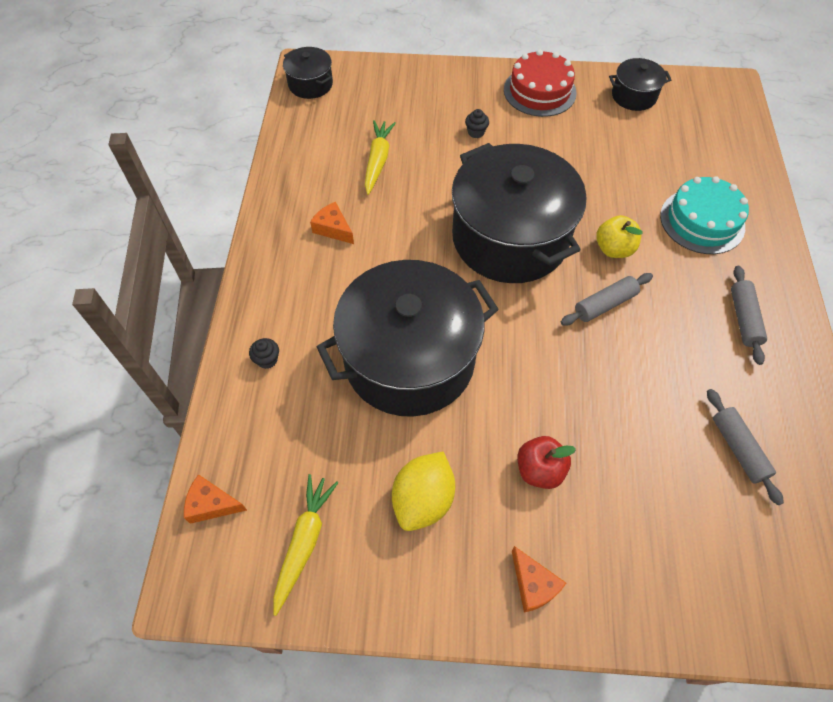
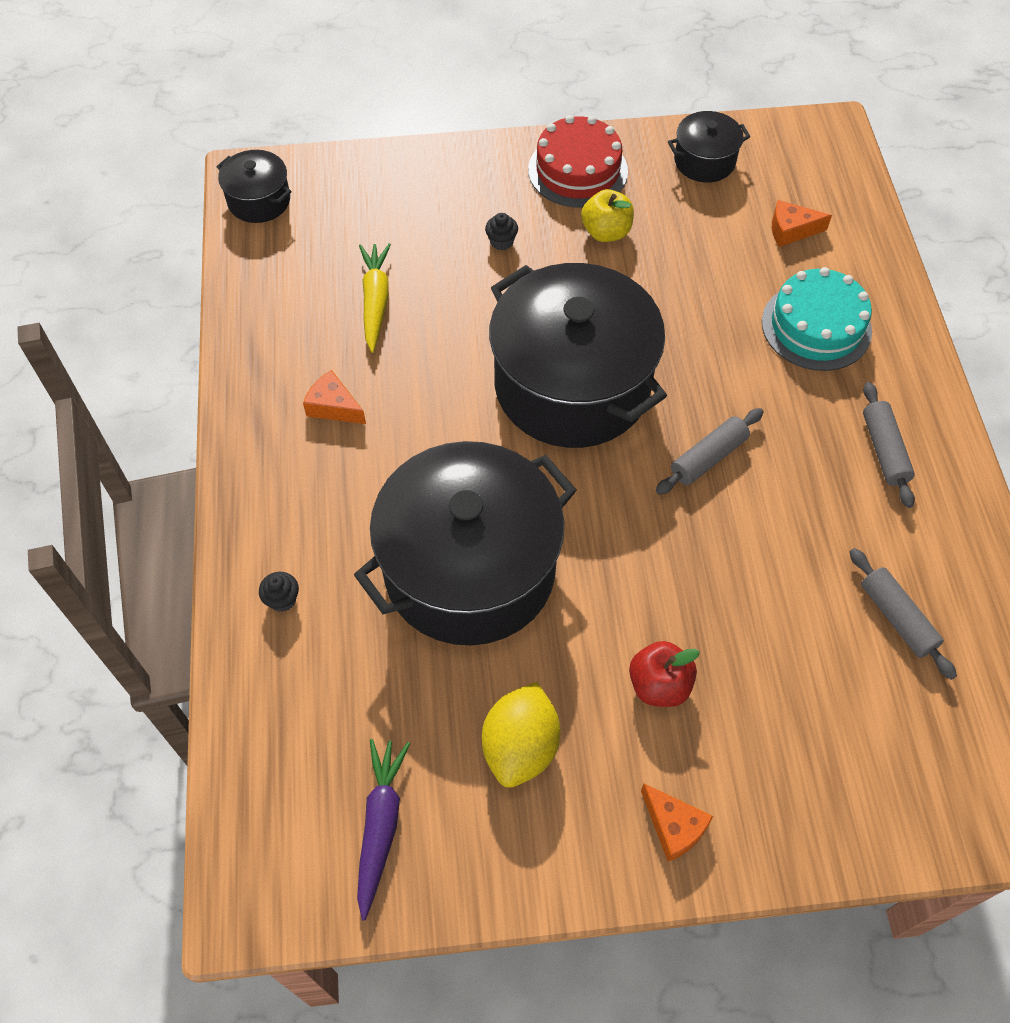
camera: 10 degrees left, 0 degrees up
(212, 504) = (251, 799): orange cheese -> orange cheese (791, 230)
(304, 542) = (380, 825): yellow carrot -> purple carrot
(614, 249) = (709, 381): yellow apple -> yellow apple (606, 232)

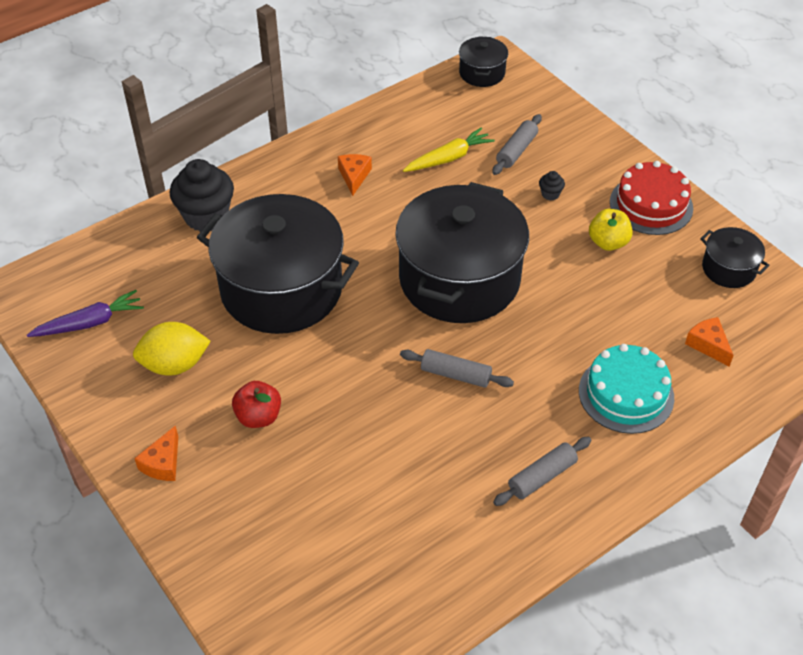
camera: 60 degrees right, 10 degrees down
(282, 599) = (206, 216): black cupcake -> black cupcake, size x2.39
(897, 618) = (397, 534): grey rolling pin -> grey rolling pin (516, 151)

